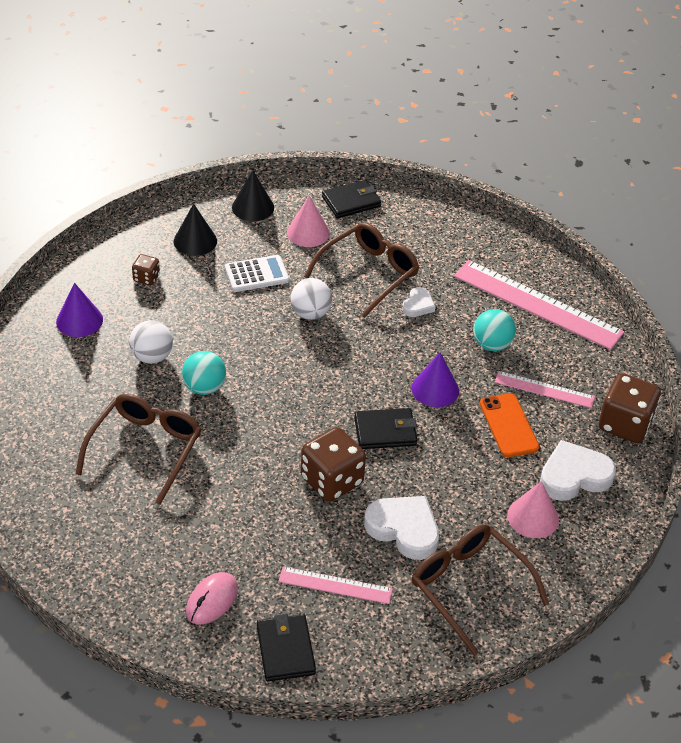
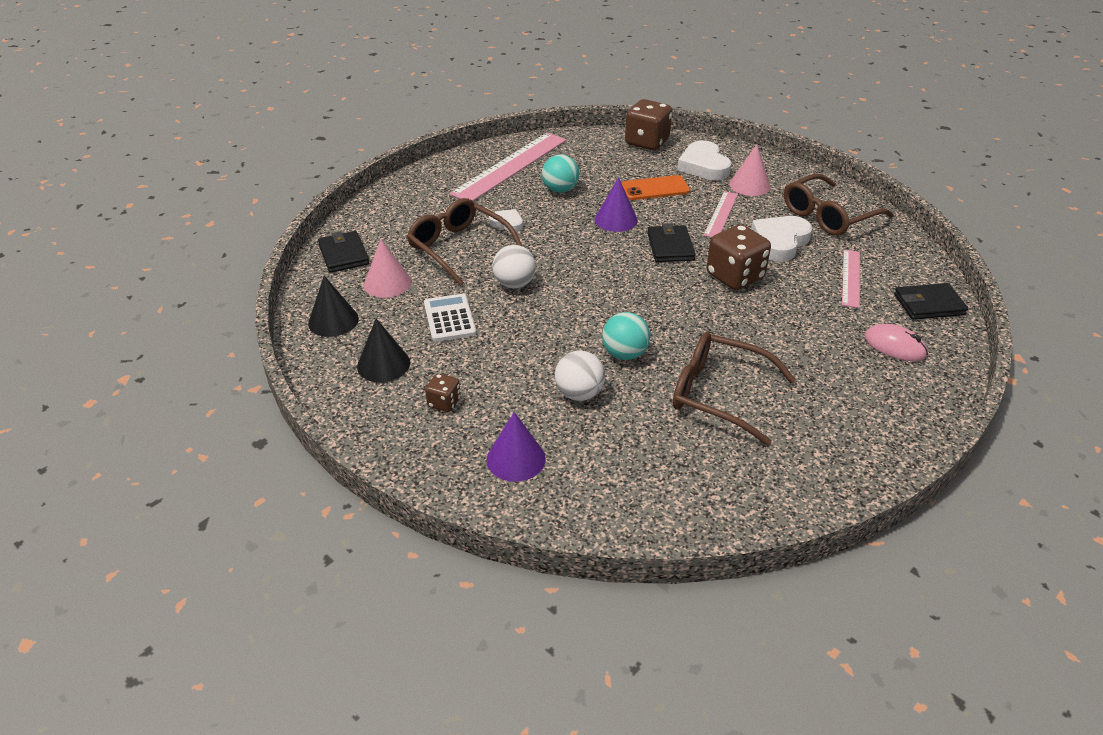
camera: 85 degrees left, 5 degrees down
(544, 389) = (612, 171): pink ruler -> pink ruler (721, 214)

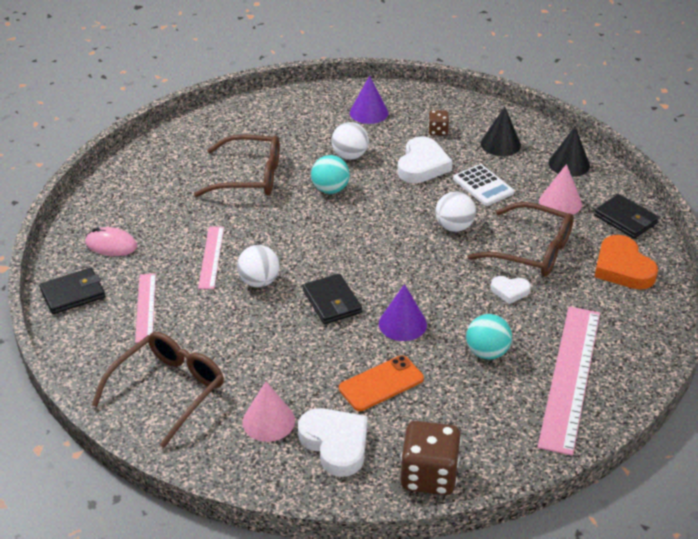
camera: 160 degrees right, 0 degrees up
(394, 219) = (622, 268): none -> orange heart
(721, 214) = (292, 361): pink ruler -> pink ruler (211, 257)
(734, 276) = (259, 281): brown dice -> white ball
(779, 242) = (220, 336): white heart -> white heart (422, 165)

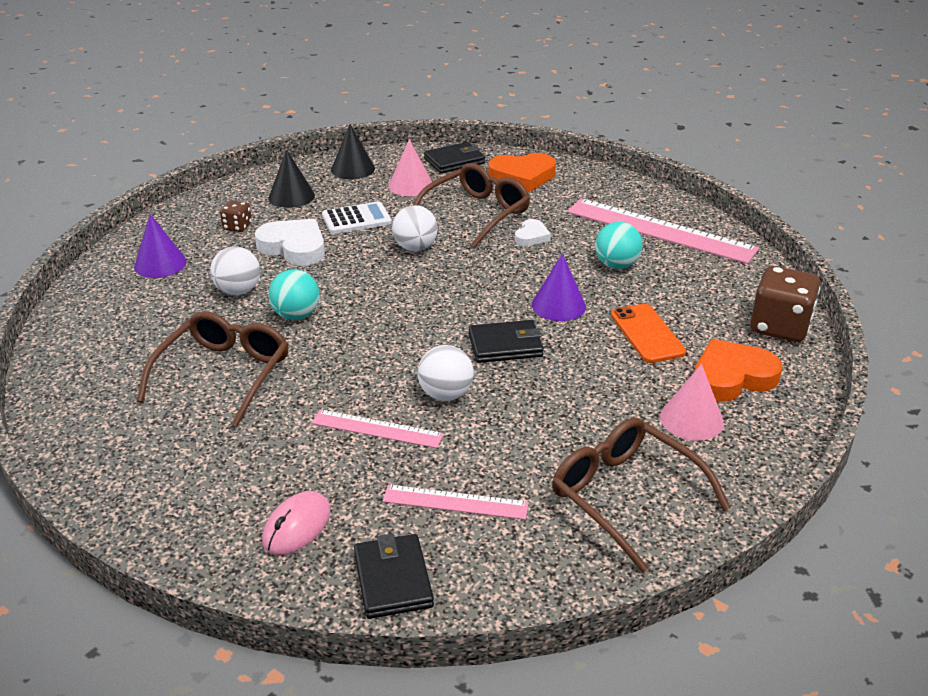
camera: 75 degrees left, 5 degrees down
(335, 444) = (732, 377): white heart -> orange heart

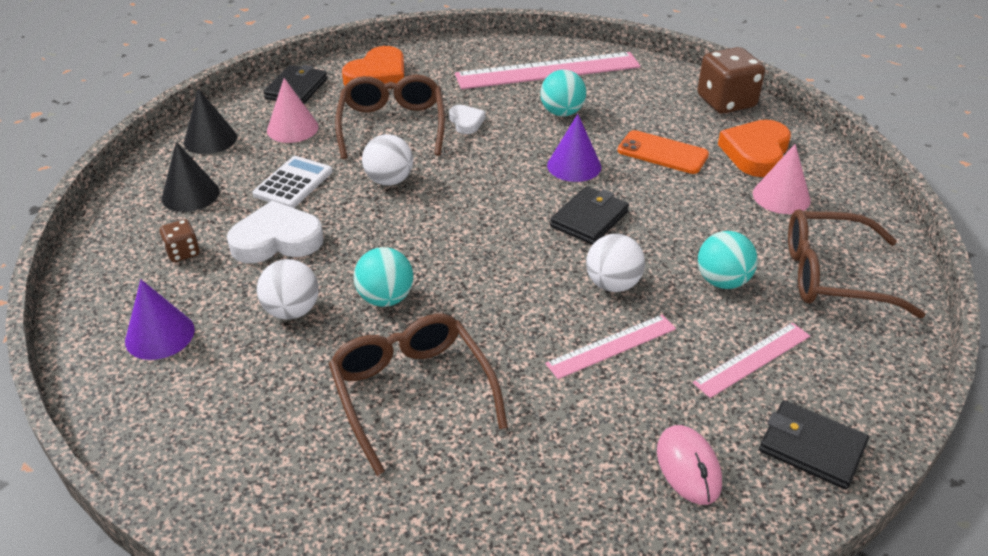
camera: 45 degrees left, 5 degrees up
(528, 443) = (722, 281): none -> turquoise ball

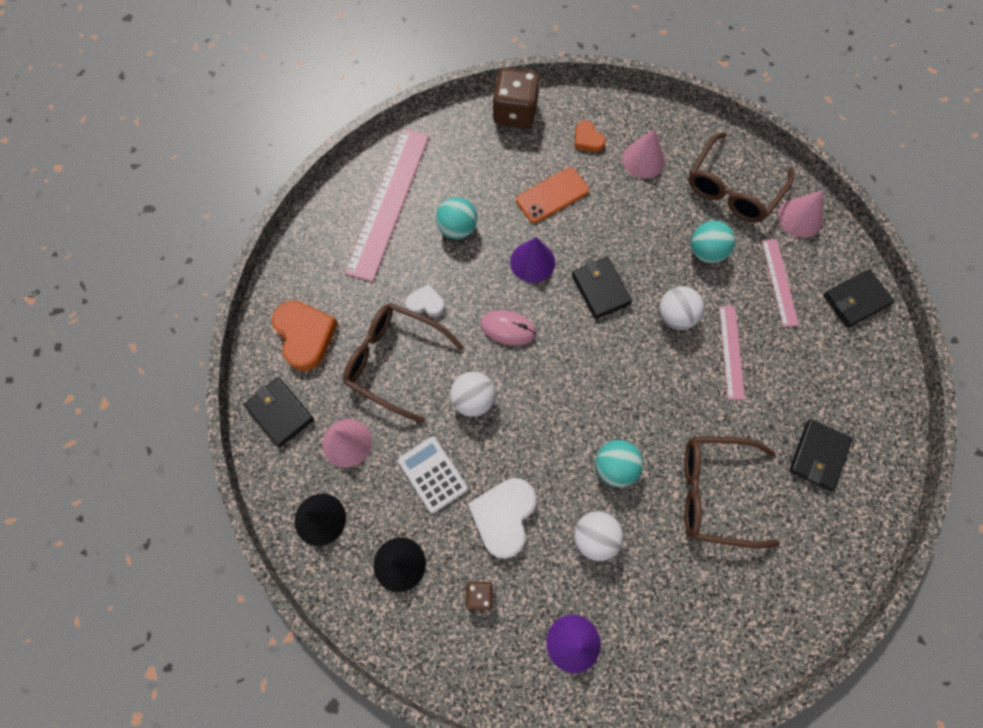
camera: 60 degrees left, 30 degrees up
(538, 481) = (818, 455): none -> black wallet
(688, 467) = (842, 370): pink mouse -> pink mouse (508, 328)
(756, 153) = (587, 139): orange heart -> orange heart, size x0.55
(867, 349) = (800, 218): none -> pink cone

